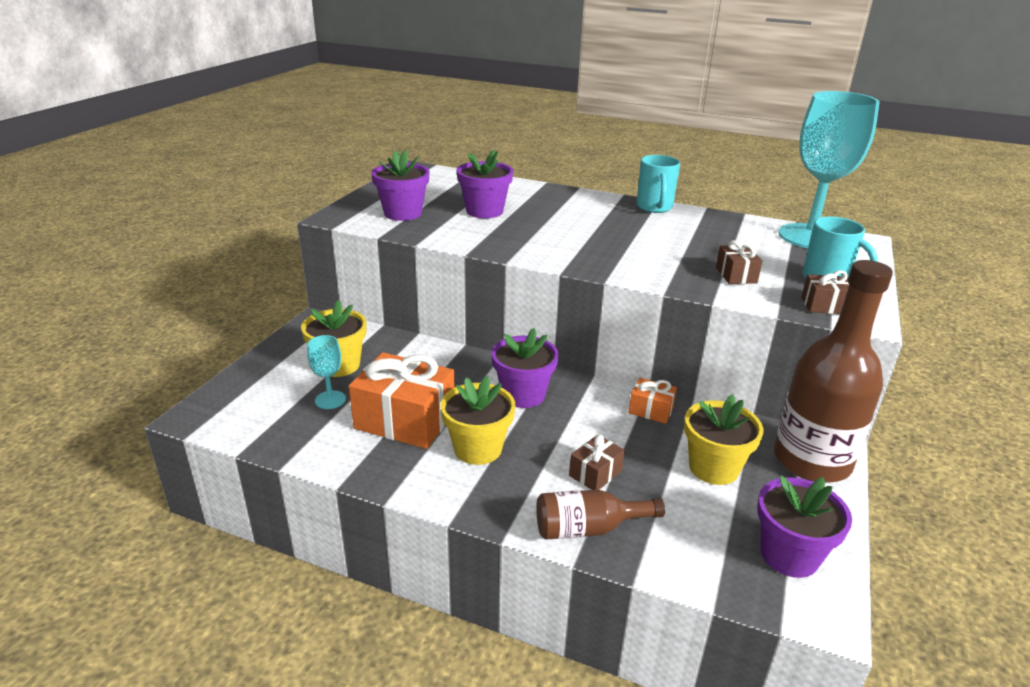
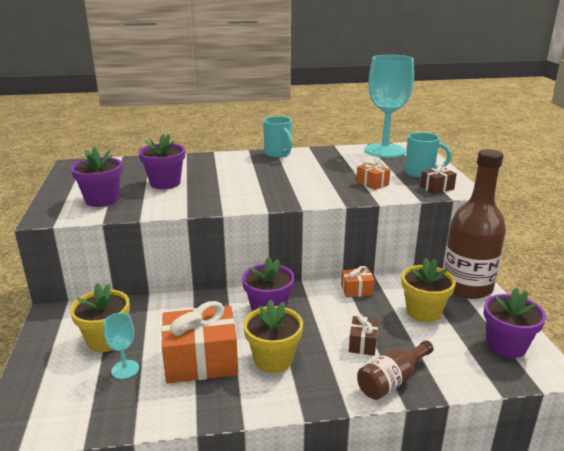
camera: 30 degrees left, 5 degrees down
(736, 275) = (372, 183): brown gift -> orange gift

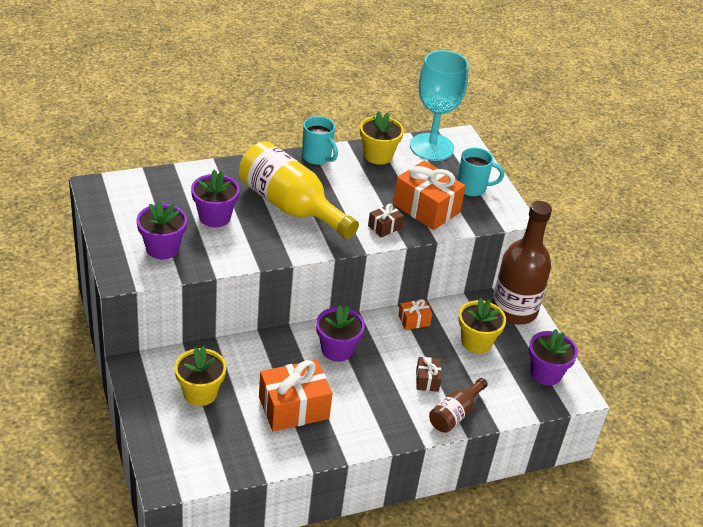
camera: 15 degrees left, 15 degrees up
(125, 369) = (231, 421): turquoise goblet -> none
(240, 179) = (291, 206): none -> yellow bottle
(273, 359) = (354, 401): yellow flower pot -> yellow flower pot (378, 155)
(372, 183) = (426, 208): orange gift -> orange gift, size x2.04
(436, 188) = (489, 213): brown gift -> brown gift (384, 227)

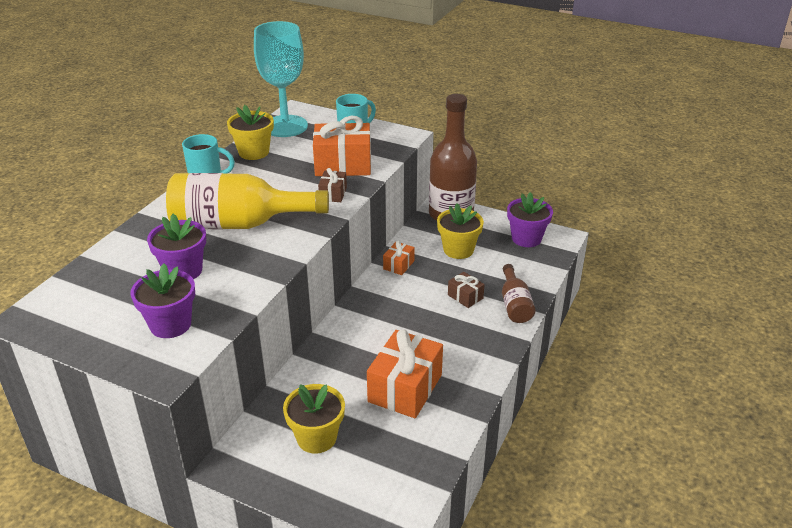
camera: 40 degrees left, 5 degrees down
(337, 350) = (375, 323): purple flower pot -> none

